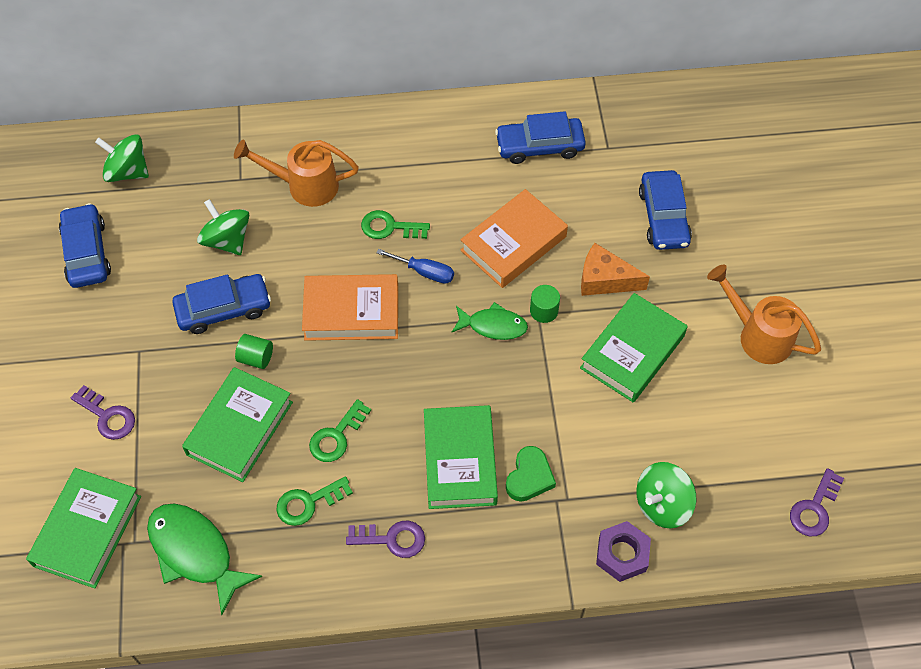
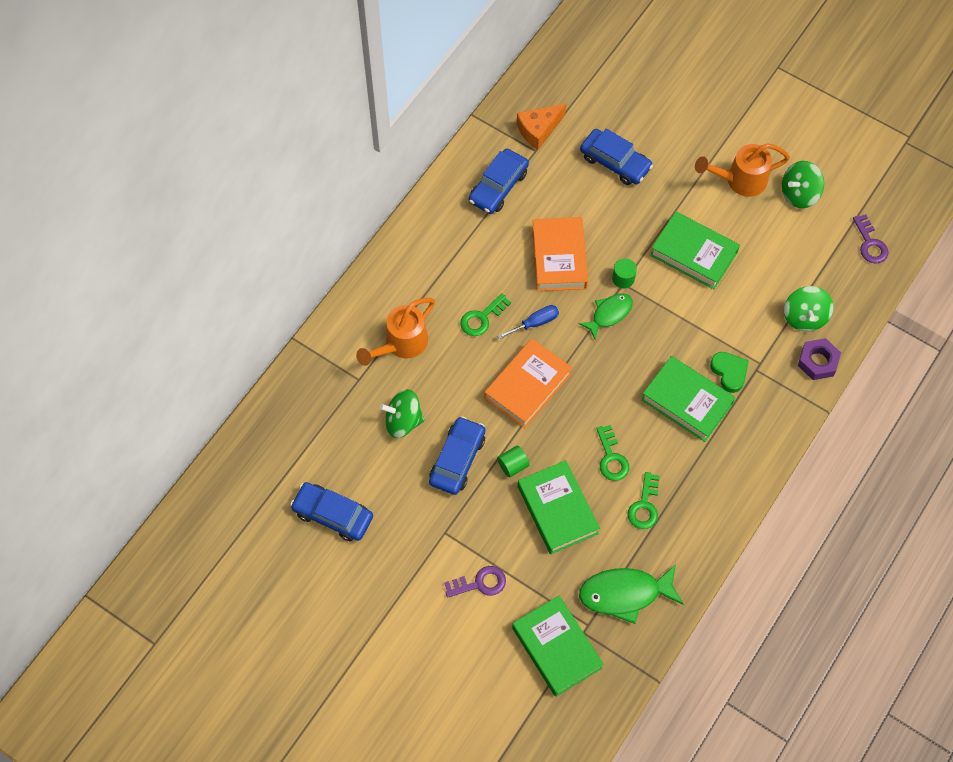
camera: 50 degrees left, 5 degrees up
(127, 172) = (285, 445): green spinning top -> green spinning top (799, 194)
(392, 539) = (708, 476): purple key -> none
(604, 279) = (631, 229): orange cheese -> orange cheese (538, 130)
(632, 352) = (693, 254): green book -> green book turned 45 degrees counterclockwise

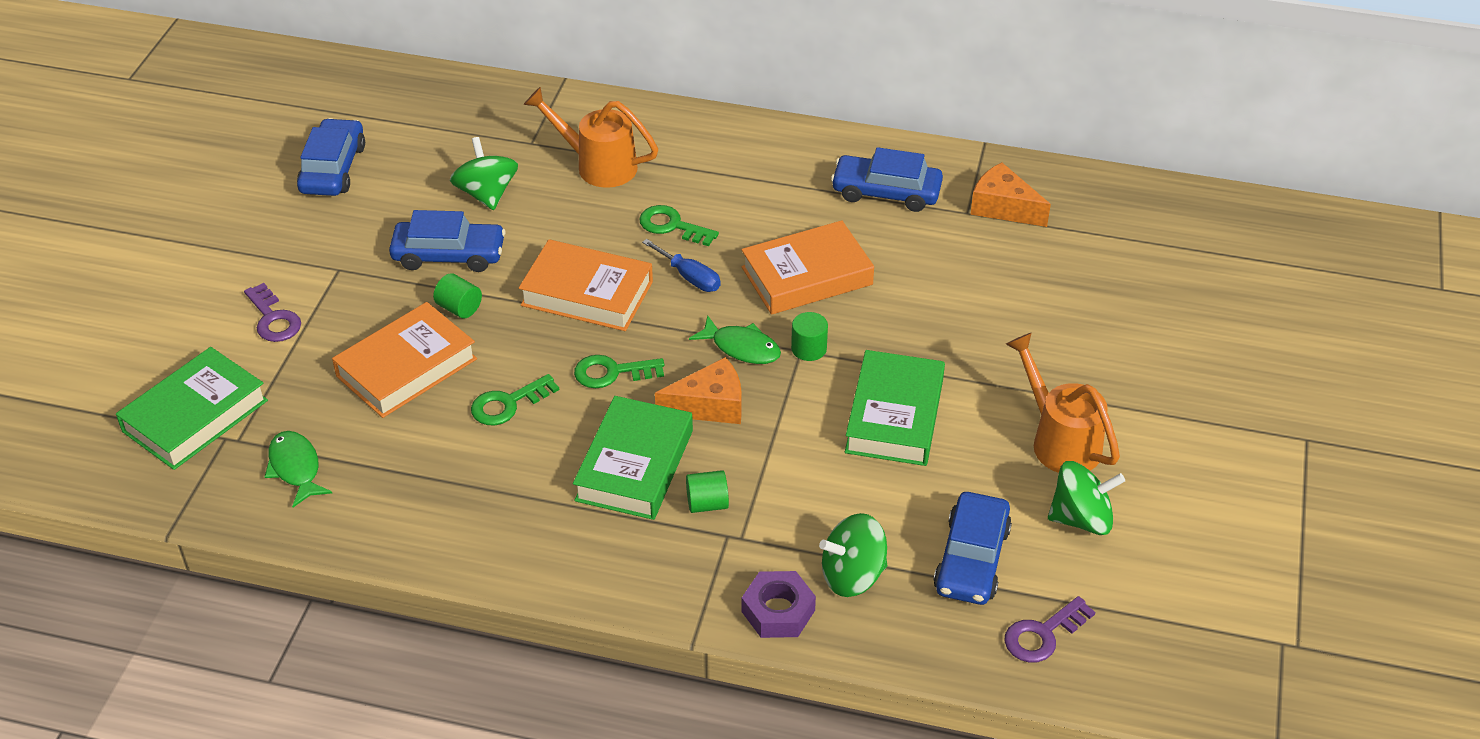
camera: 70 degrees right, 20 degrees down
(557, 510) = (406, 367): green book -> orange book
(615, 162) = (1000, 295): blue car -> blue car (971, 559)
(625, 594) = (296, 468): green fish -> green fish, size x0.63
(644, 506) = (443, 457): green key -> green key (612, 372)
(652, 347) = (710, 406): none -> orange cheese
(729, 372) = (707, 504): green heart -> green cylinder
(799, 194) = (1081, 519): green spinning top -> green spinning top turned 135 degrees clockwise

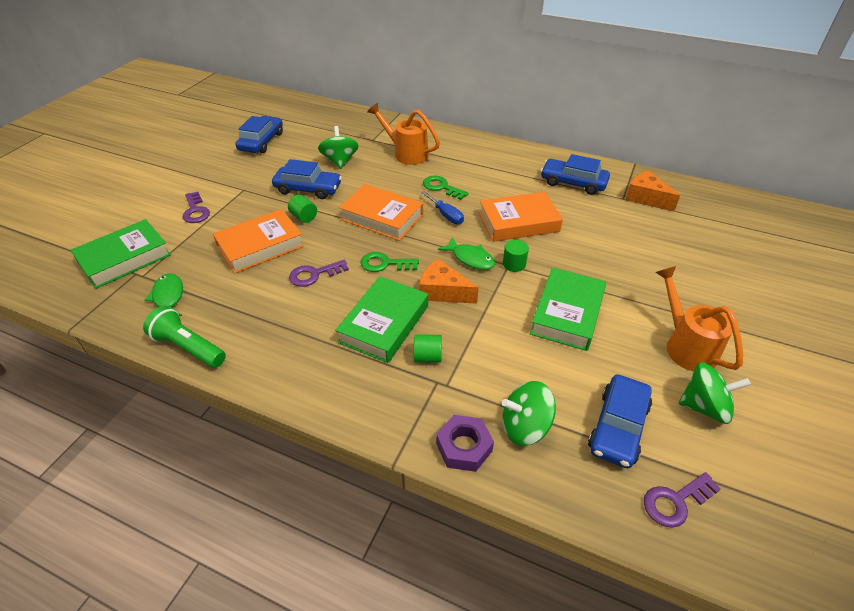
camera: 10 degrees right, 0 degrees up
(359, 537) = (188, 347): none -> green flashlight
(508, 404) = (314, 275): green key -> purple key
(710, 406) = (443, 291): orange cheese -> orange cheese turned 150 degrees counterclockwise

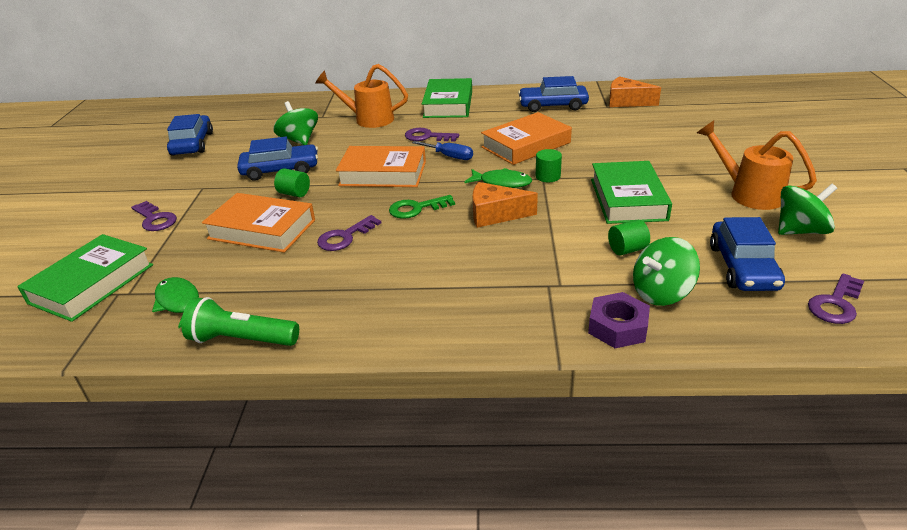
camera: 20 degrees left, 10 degrees down
(260, 246) = (262, 229): orange book -> orange book turned 75 degrees clockwise
(384, 324) = (455, 256): green book -> green book (448, 104)
(427, 357) = (522, 268): green cylinder -> green cylinder (627, 249)
(441, 187) = (427, 137): green key -> purple key

